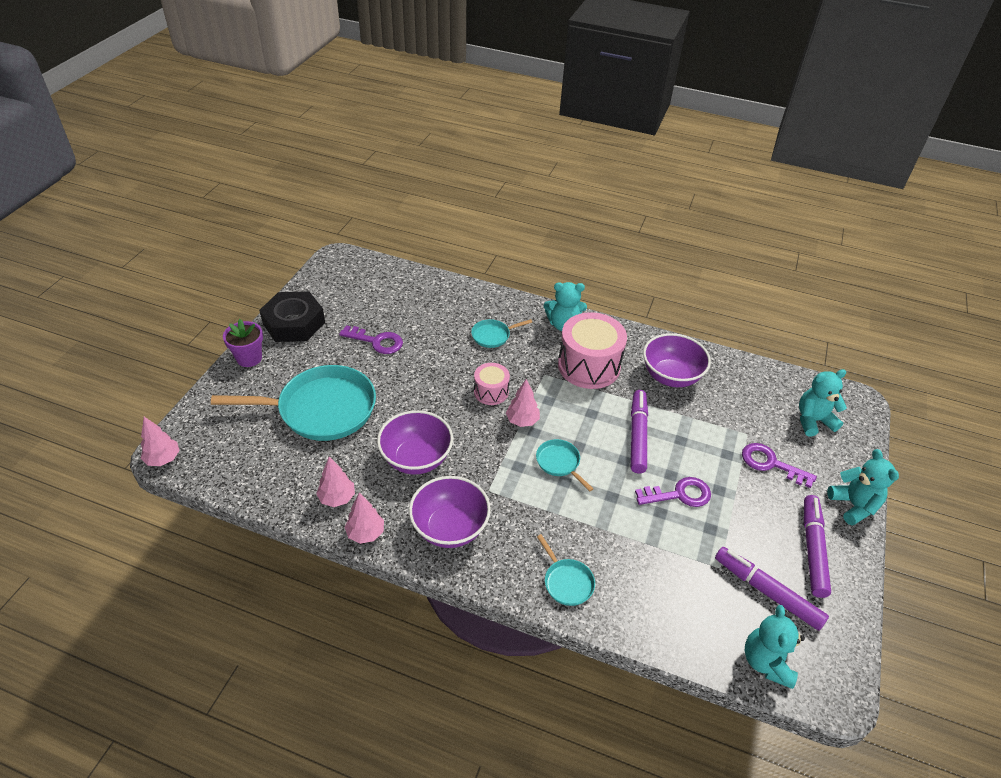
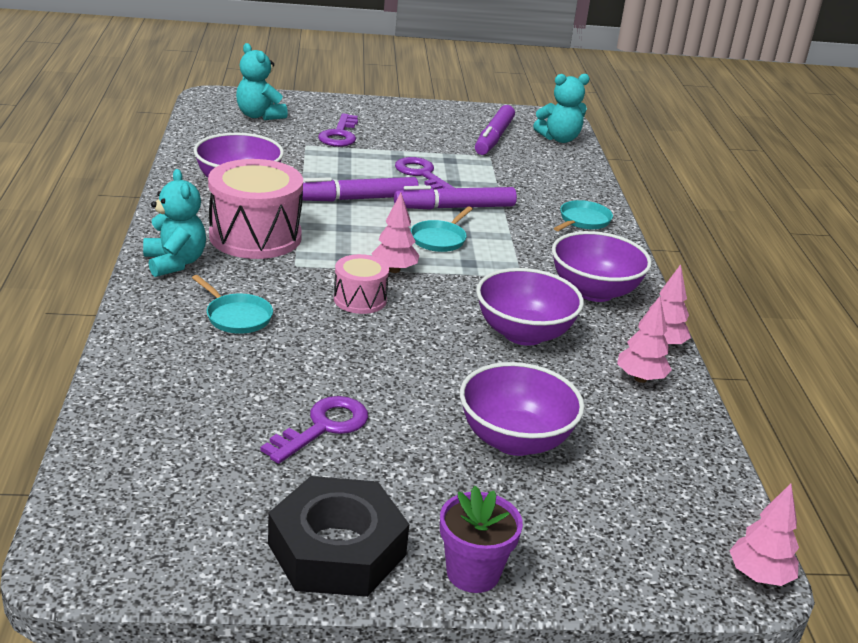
camera: 115 degrees left, 15 degrees down
(321, 409) = (515, 440): turquoise pan -> purple bowl
(376, 341) = (323, 427): purple key -> purple key turned 45 degrees clockwise
(812, 549) = (429, 121): purple marker -> purple marker (455, 207)
(853, 505) = (361, 104): turquoise teddy bear -> none

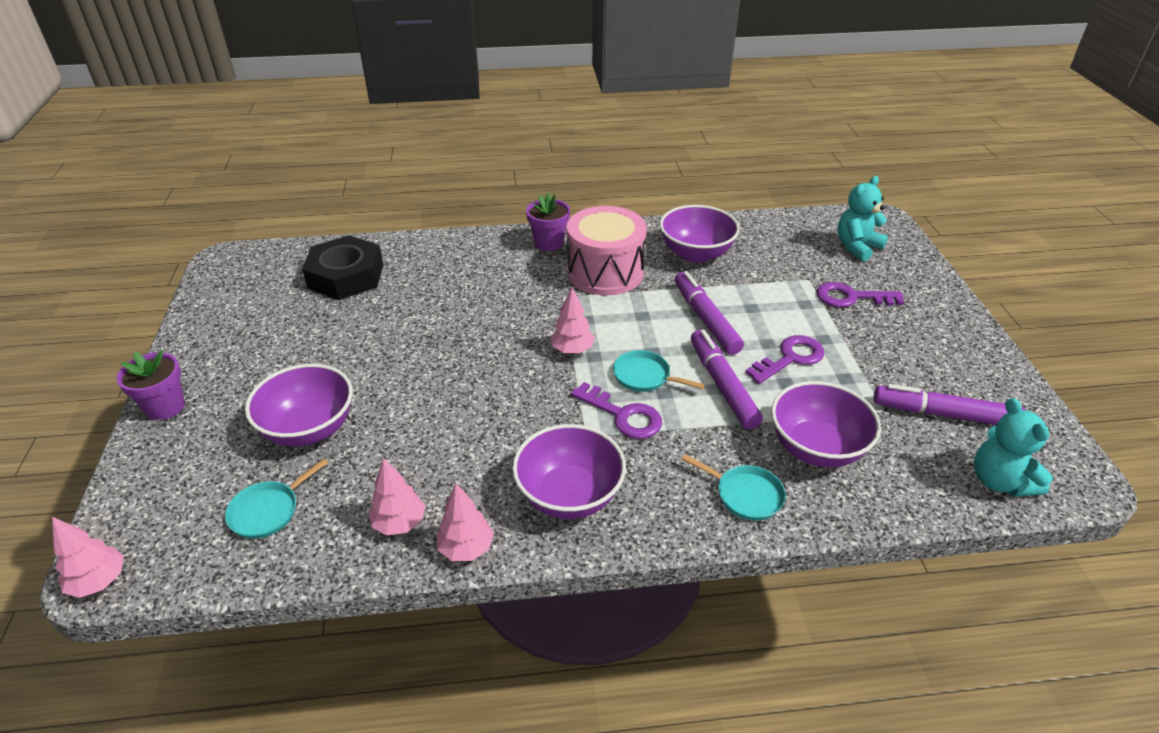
camera: 90 degrees right, 10 degrees up
(175, 263) = (549, 243): turquoise teddy bear -> purple flower pot
(236, 317) = (477, 278): turquoise pan -> turquoise pan (268, 511)
(323, 427) = (336, 330): purple key -> purple key (623, 415)
(337, 549) = (207, 346): black nut -> black nut (346, 276)
(360, 299) = (515, 334): pink drum -> none
(523, 333) = (474, 436): purple bowl -> purple bowl (816, 448)

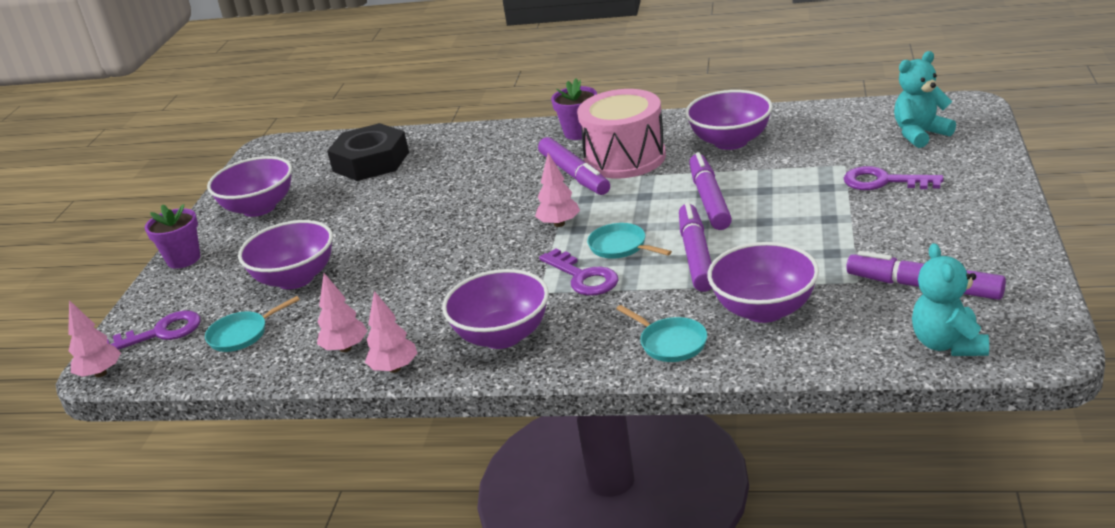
camera: 20 degrees right, 10 degrees down
(237, 336) = (259, 208): none -> purple bowl
(564, 291) = (574, 174): none -> purple marker
(790, 358) = (781, 235): purple key -> purple key (160, 333)

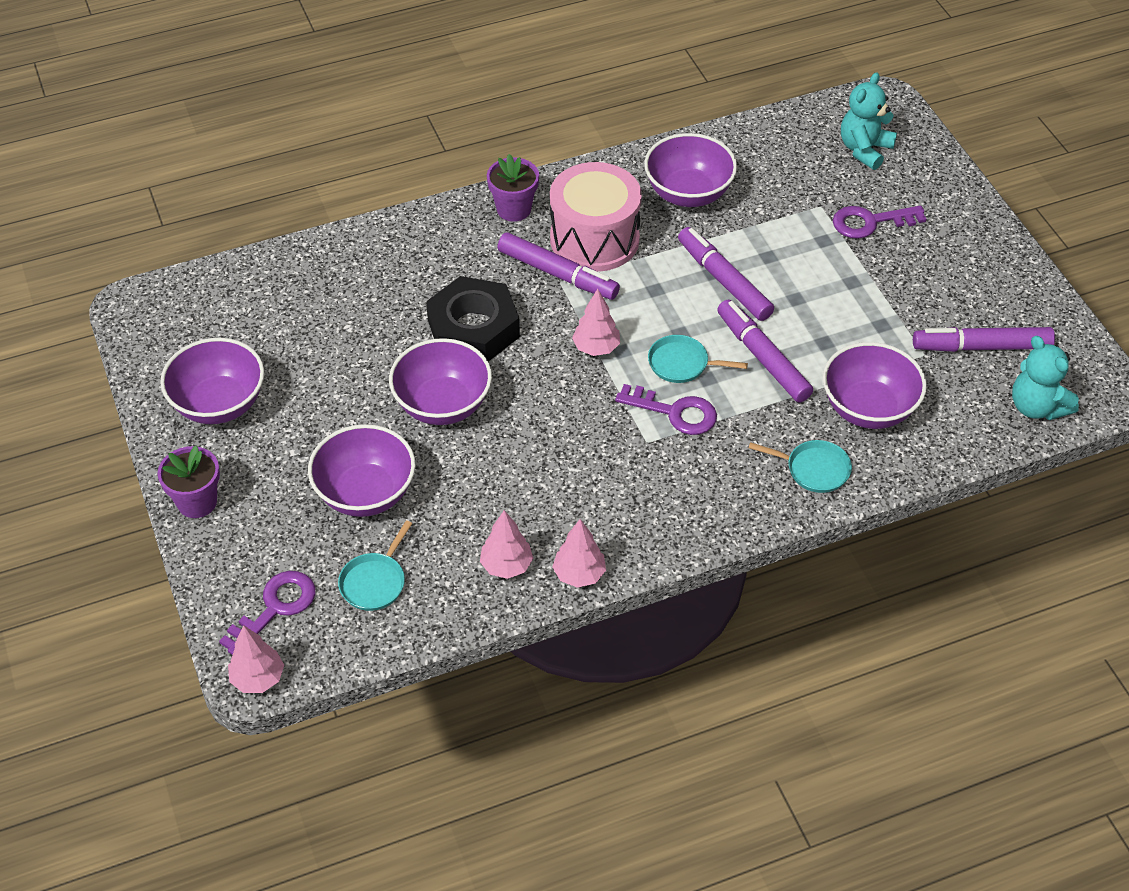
camera: 35 degrees left, 20 degrees up
(371, 161) = (297, 302): black nut -> black nut (473, 328)
(502, 336) = (653, 505): purple bowl -> purple bowl (442, 405)

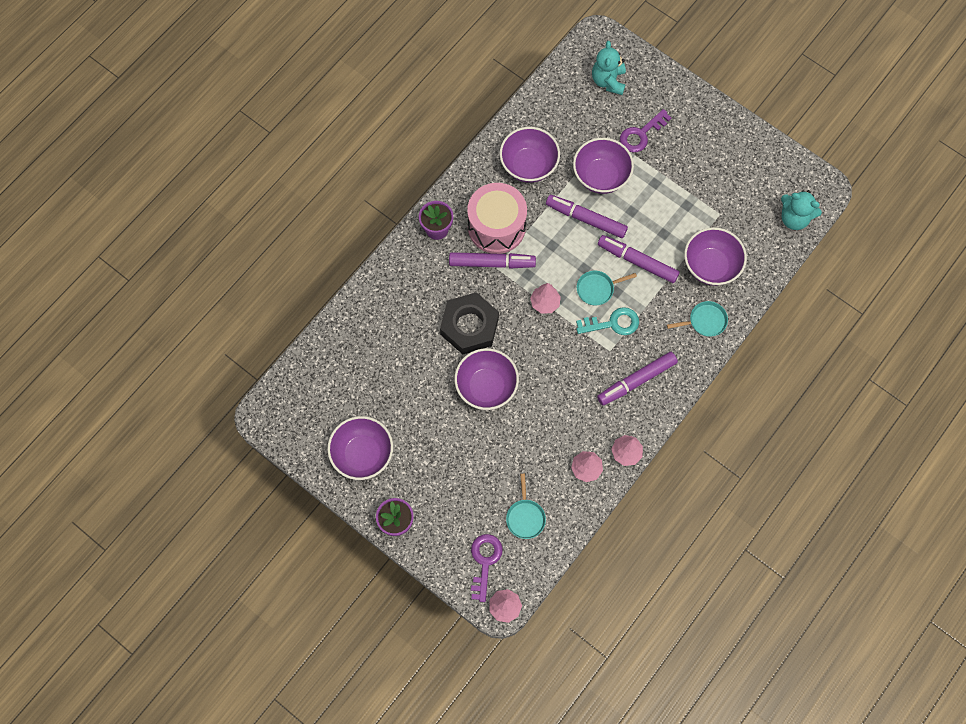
camera: 30 degrees left, 20 degrees up
(365, 493) = (483, 466): purple bowl -> purple bowl (601, 176)
(674, 412) = (612, 323): purple key -> turquoise key
(981, 347) = (746, 192): purple marker -> purple marker (636, 381)

